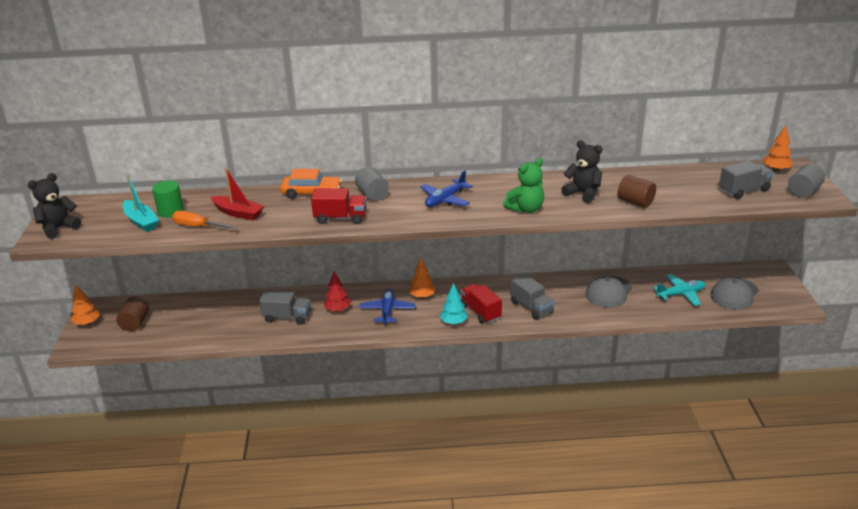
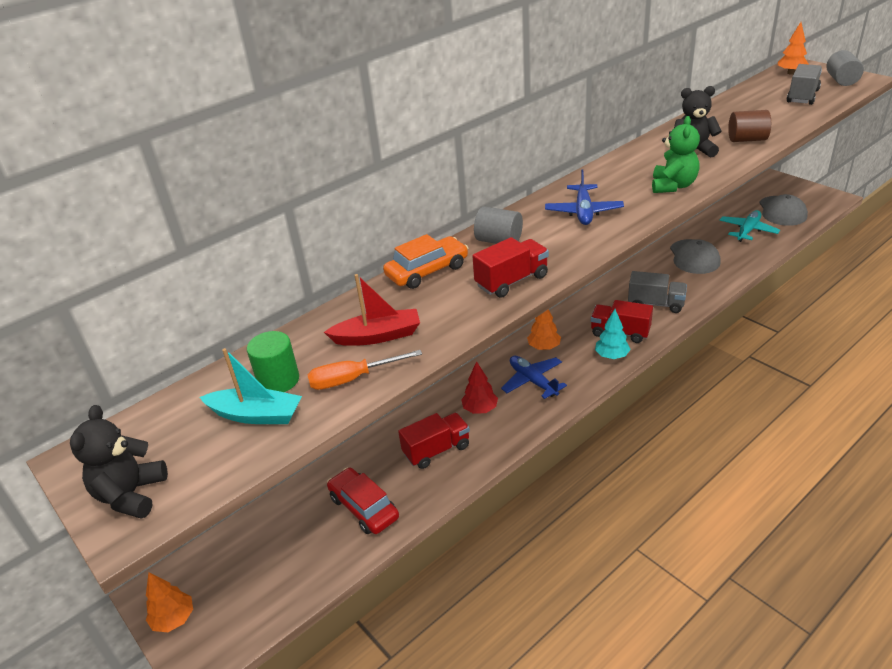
camera: 35 degrees left, 5 degrees up
(135, 323) = (248, 574): brown cylinder -> none
(218, 324) = (364, 507): none -> red car
(287, 317) = (436, 450): grey truck -> red truck

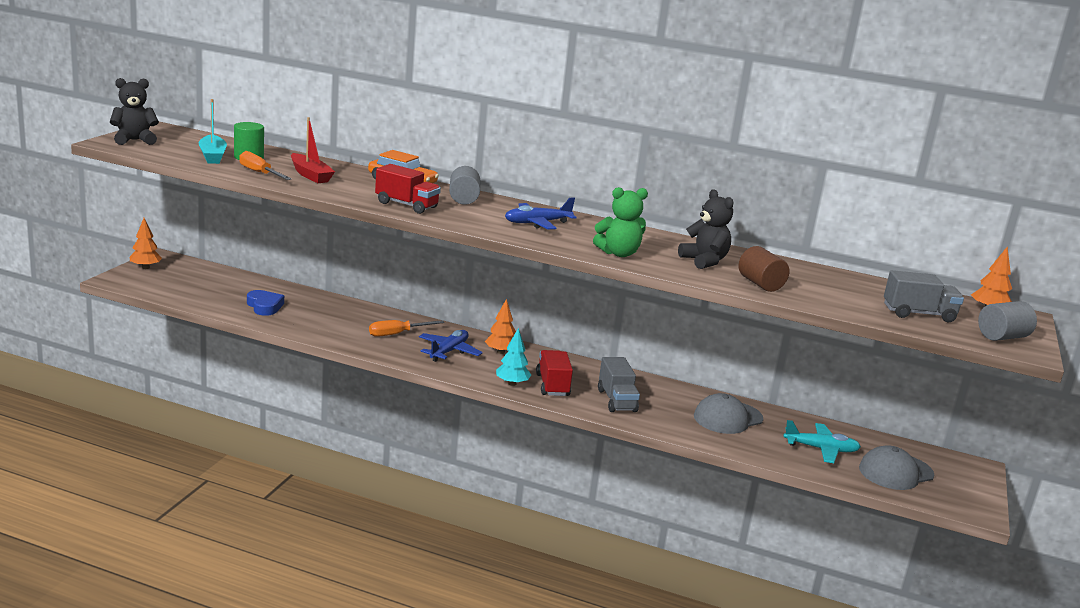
camera: 55 degrees right, 15 degrees down
(364, 507) = (264, 306): red car -> blue heart
(436, 450) = (338, 323): red truck -> none
(480, 409) = (397, 334): red tree -> orange screwdriver

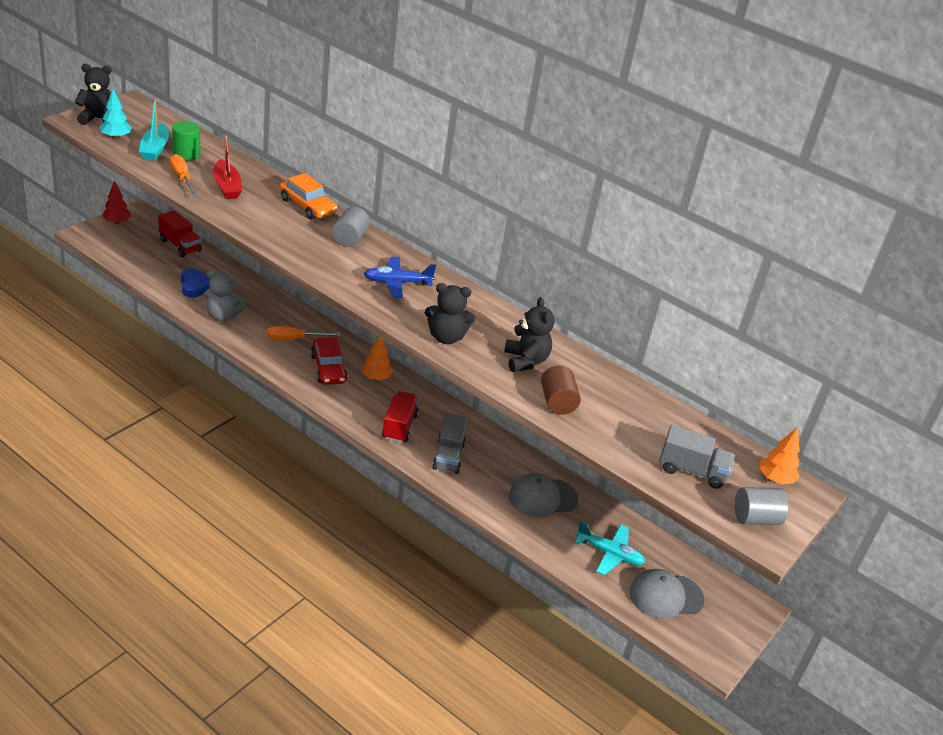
camera: 15 degrees right, 15 degrees up
(145, 267) = (117, 222): orange tree -> red tree
(311, 325) = (222, 316): none -> grey teddy bear
(406, 205) = (288, 241): red truck -> red truck (180, 245)
(449, 351) = (328, 368): blue plane -> red car
(512, 383) = (363, 417): turquoise tree -> turquoise tree (116, 137)
(618, 253) = (446, 337): green teddy bear -> black teddy bear

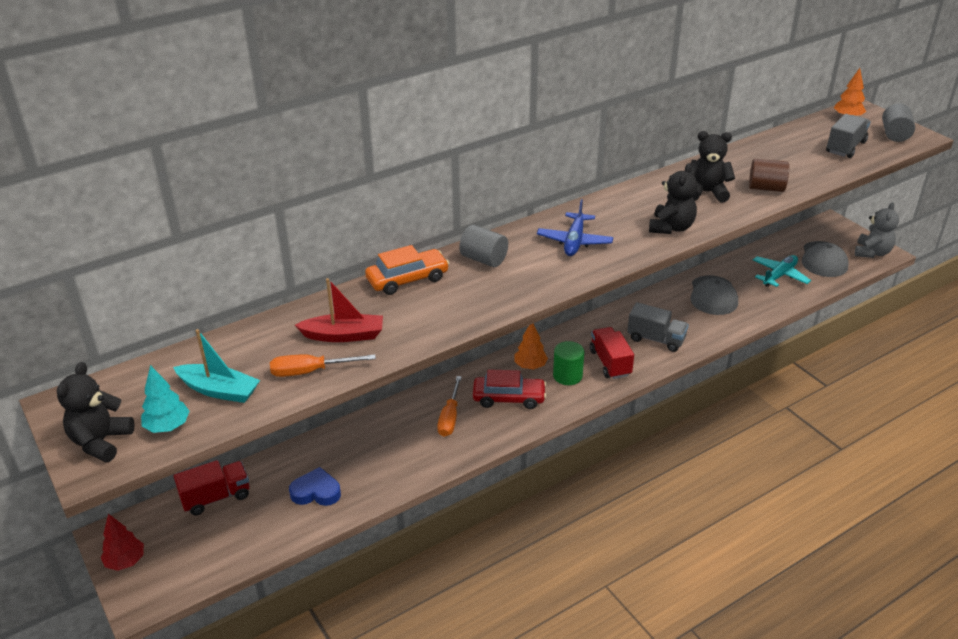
camera: 65 degrees left, 0 degrees up
(186, 154) = (246, 362): green cylinder -> green cylinder (567, 376)
(222, 316) = (388, 472): grey teddy bear -> grey teddy bear (872, 252)
(399, 426) = (610, 363): red truck -> red truck turned 45 degrees clockwise

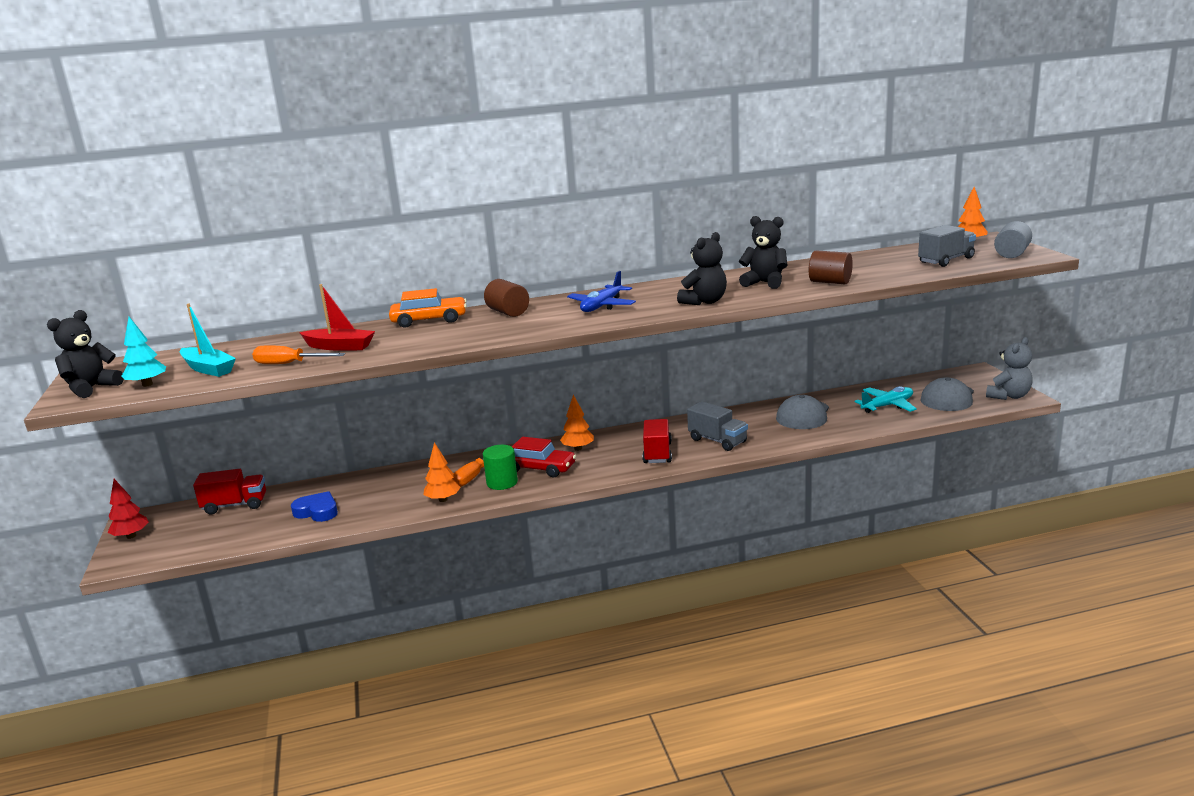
camera: 20 degrees right, 15 degrees down
(439, 455) = (443, 500): none -> orange tree
(484, 259) = (508, 312): grey cylinder -> brown cylinder
(567, 376) = (608, 458): green cylinder -> green cylinder (502, 482)

